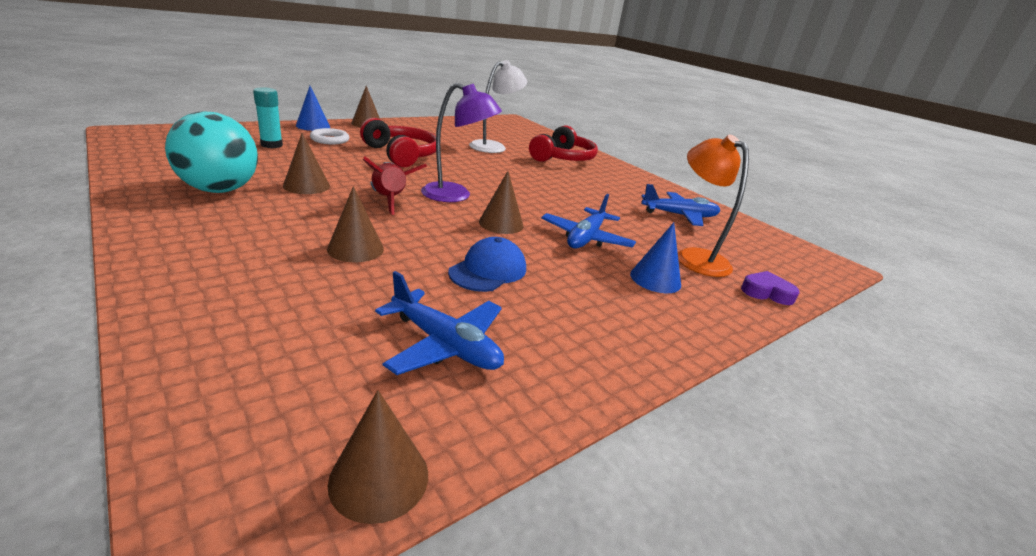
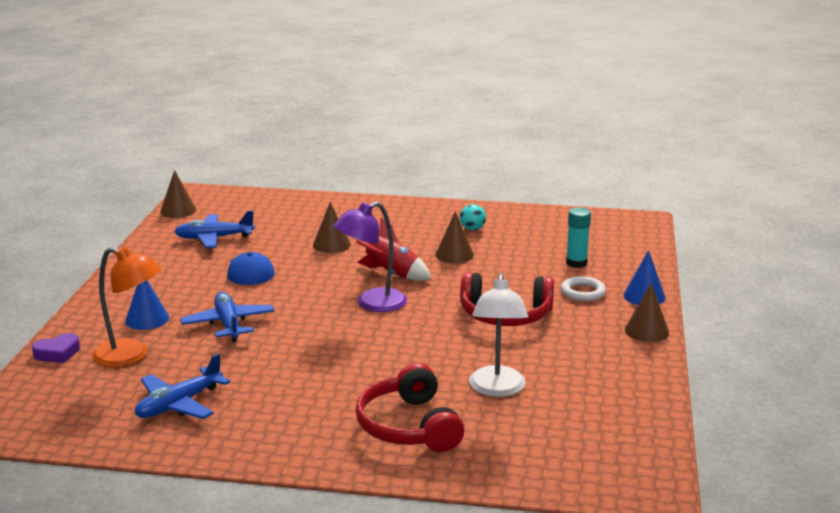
camera: 140 degrees right, 5 degrees down
(220, 190) = (472, 229): turquoise ball -> turquoise ball, size x0.44
(501, 223) = (299, 301): brown cone -> none

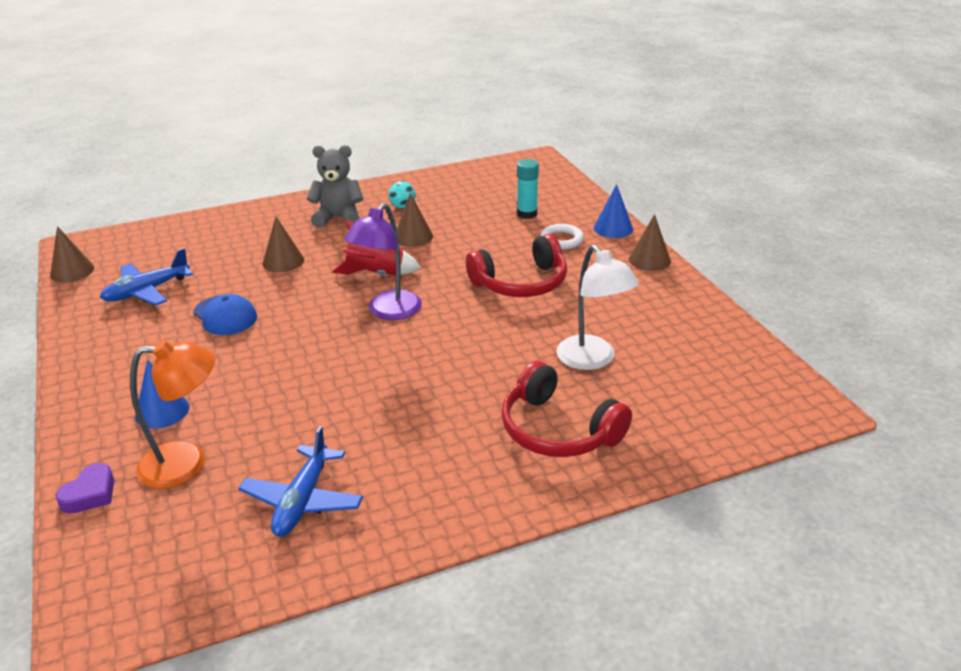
camera: 30 degrees left, 10 degrees up
(228, 324) = (263, 385): blue plane -> none
(409, 224) = (338, 218): none -> grey teddy bear

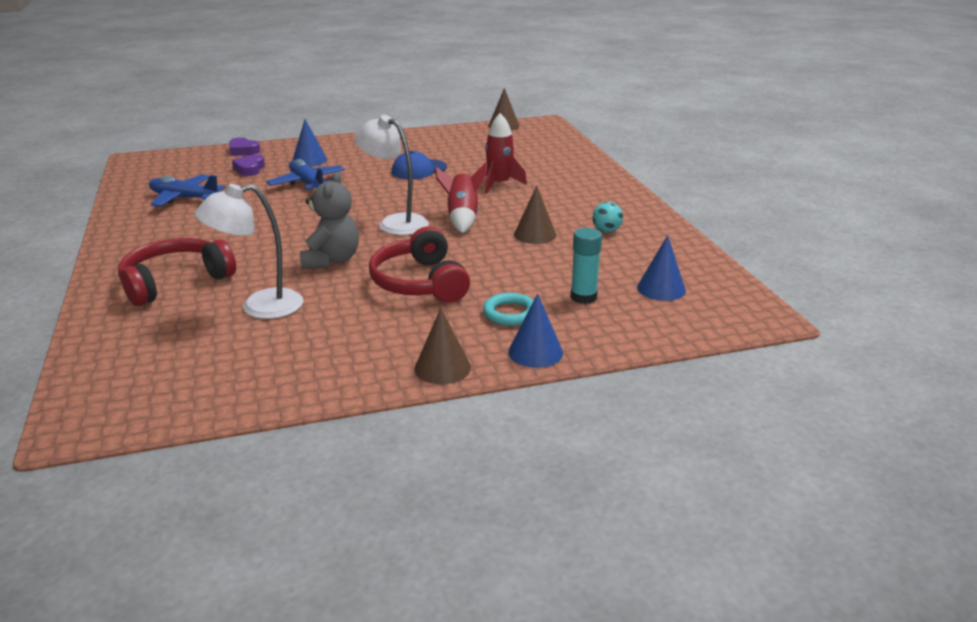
camera: 95 degrees right, 5 degrees down
(147, 291) = (466, 146): blue plane -> blue plane (308, 184)
(187, 463) = (250, 169): orange lamp -> purple heart
(283, 261) = (499, 184): brown cone -> red rocket
(338, 218) = (581, 203): grey teddy bear -> grey teddy bear (331, 260)
(388, 312) = (395, 222): purple lamp -> white lamp
(505, 187) = (661, 289): none -> blue cone
(561, 240) = (510, 313): white ring -> turquoise ring

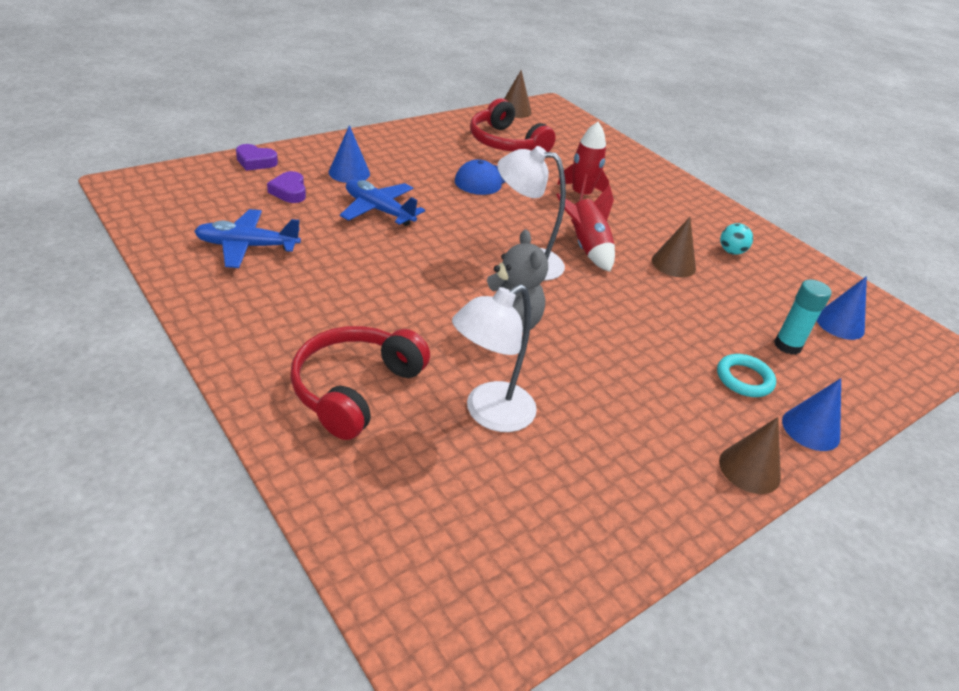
camera: 25 degrees left, 10 degrees up
(420, 282) = (624, 348): red headphones -> red headphones (506, 143)

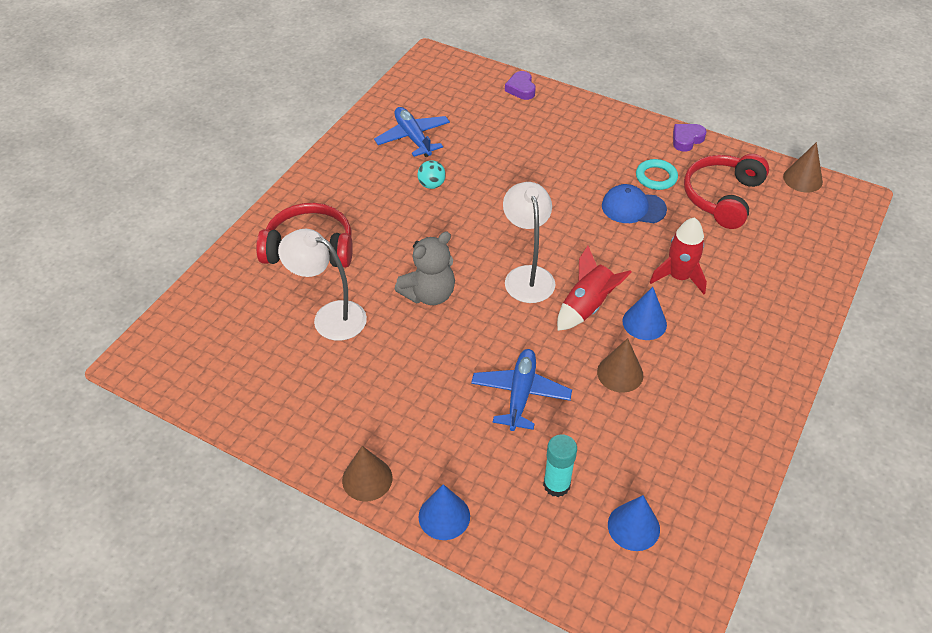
camera: 70 degrees right, 10 degrees up
(289, 191) = (498, 122): purple heart -> purple heart (686, 139)
(349, 173) = (557, 135): blue cone -> blue cone (644, 322)
(379, 210) = (519, 173): blue plane -> blue plane (520, 394)
(731, 251) = (690, 414): turquoise ball -> turquoise ball (431, 185)
(744, 379) = (479, 458): turquoise ring -> turquoise ring (656, 177)

